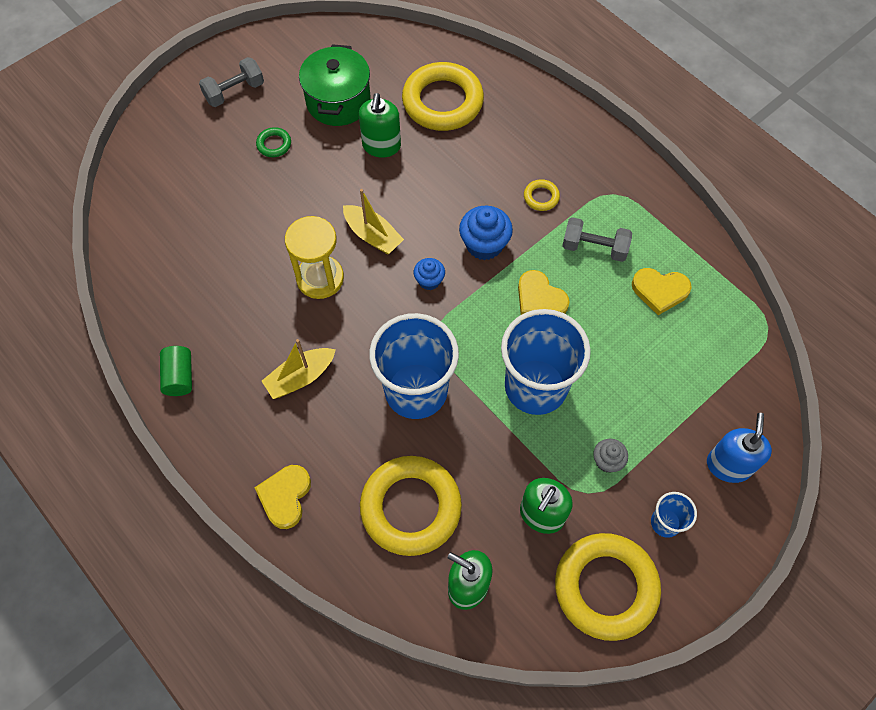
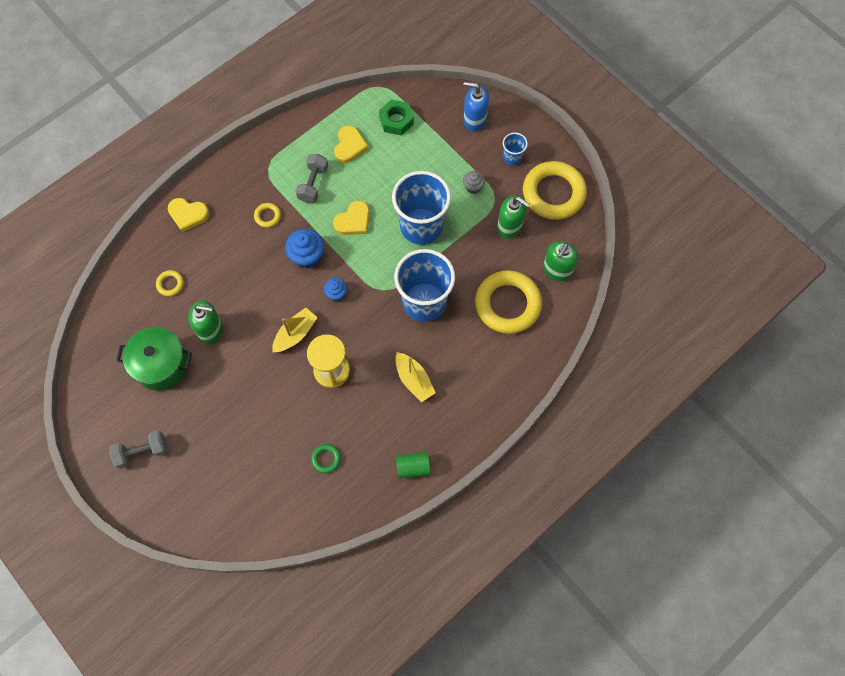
camera: 90 degrees left, 5 degrees up
(234, 92) = (142, 452): grey dumbbell -> grey dumbbell turned 75 degrees counterclockwise
(274, 144) = (202, 414): green ring -> green ring (326, 459)
(285, 496) = (503, 384): yellow heart -> yellow heart (188, 215)
(442, 102) = (170, 284): yellow ring -> yellow ring, size x0.42
(711, 352) = (396, 120): none -> green nut

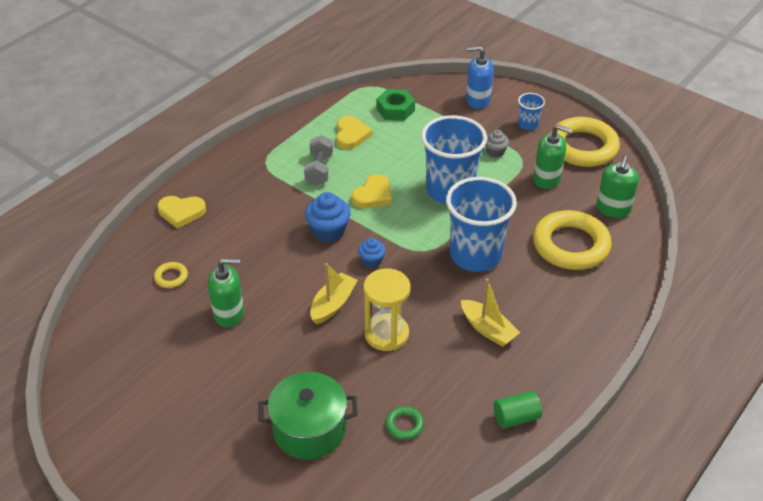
camera: 10 degrees left, 25 degrees down
(142, 452) = (163, 453): grey dumbbell -> none
(161, 365) = (173, 357): green pot -> green pot (309, 430)
(267, 216) = (274, 203): yellow ring -> none

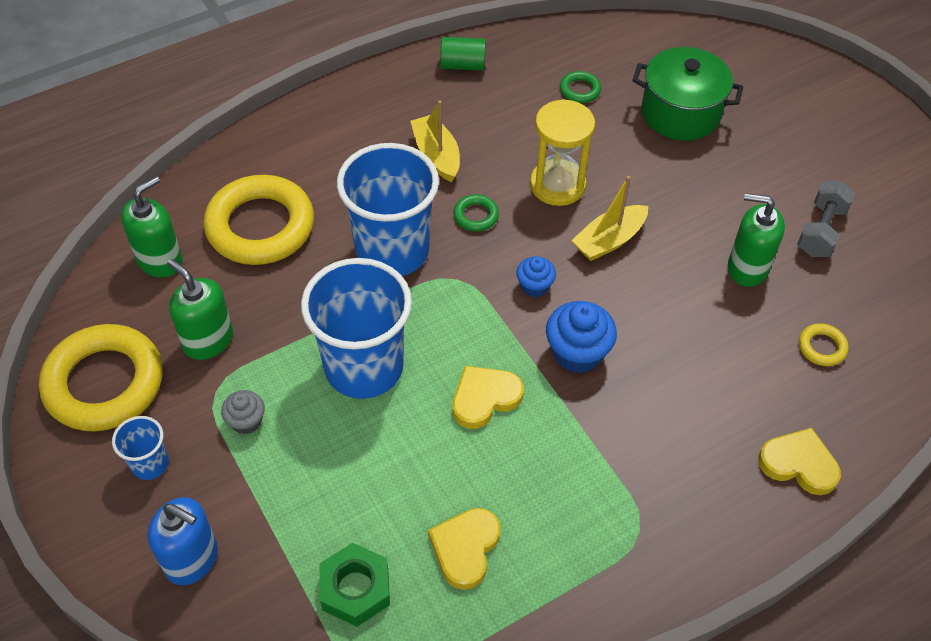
camera: 160 degrees left, 10 degrees up
(319, 170) = (551, 481): grey dumbbell -> grey dumbbell (821, 231)
(434, 294) = (476, 216): none -> green ring

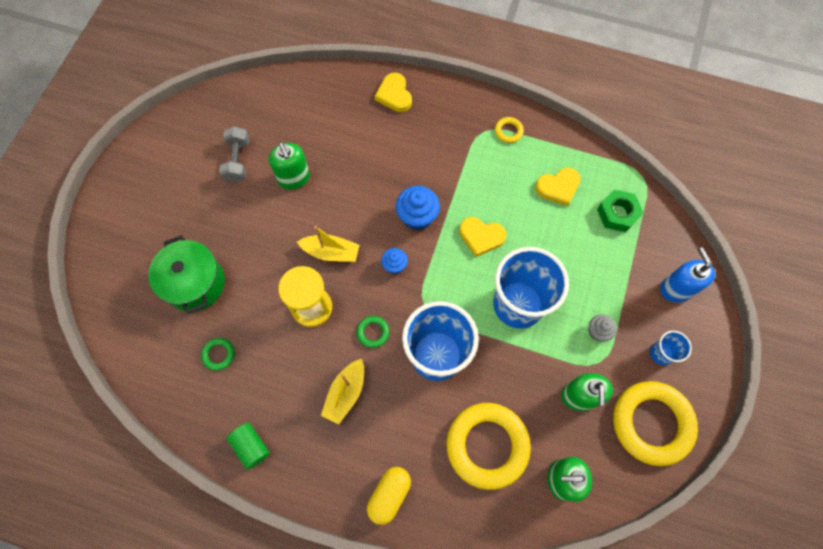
camera: 130 degrees left, 15 degrees up
(309, 127) = (389, 495): none -> yellow capsule
(821, 231) = (238, 161): grey dumbbell -> grey dumbbell turned 75 degrees counterclockwise
(821, 347) = (319, 120): yellow ring -> yellow ring (508, 131)

